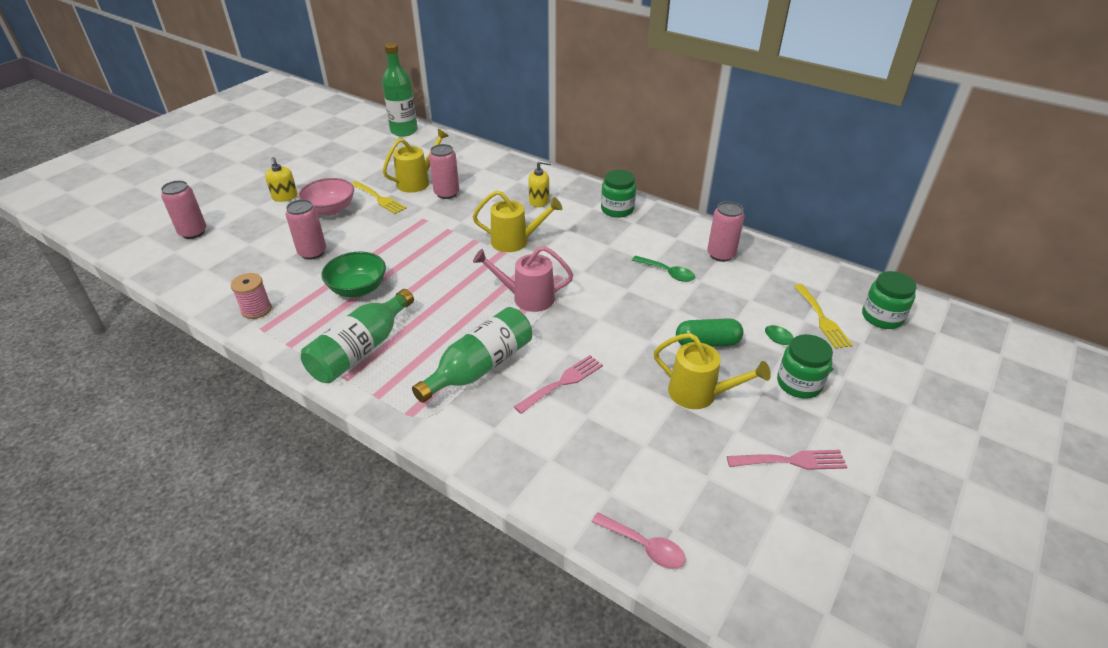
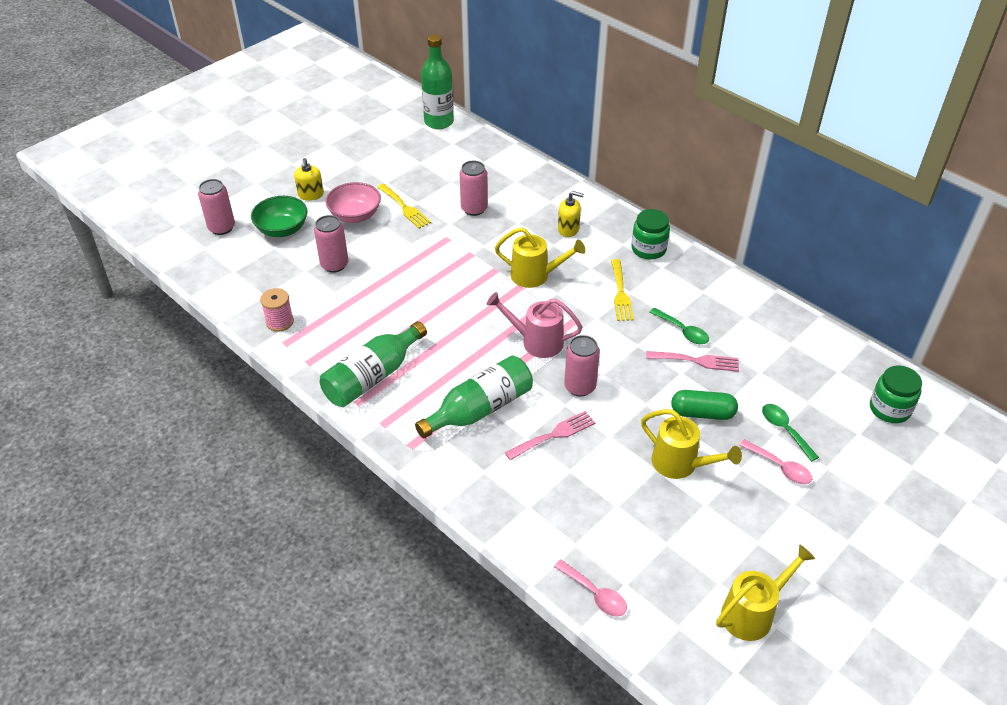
camera: 10 degrees right, 5 degrees up
(358, 289) = (375, 311): green bowl -> green bowl (282, 229)
(418, 181) = (446, 190): yellow watering can -> yellow watering can (753, 612)
(721, 254) = (744, 317): pink can -> pink can (580, 387)
(791, 461) = (748, 540): pink fork -> pink fork (696, 361)
(799, 383) = (780, 467): green jar -> pink spoon
(822, 319) = (826, 402): yellow fork -> yellow fork (620, 293)

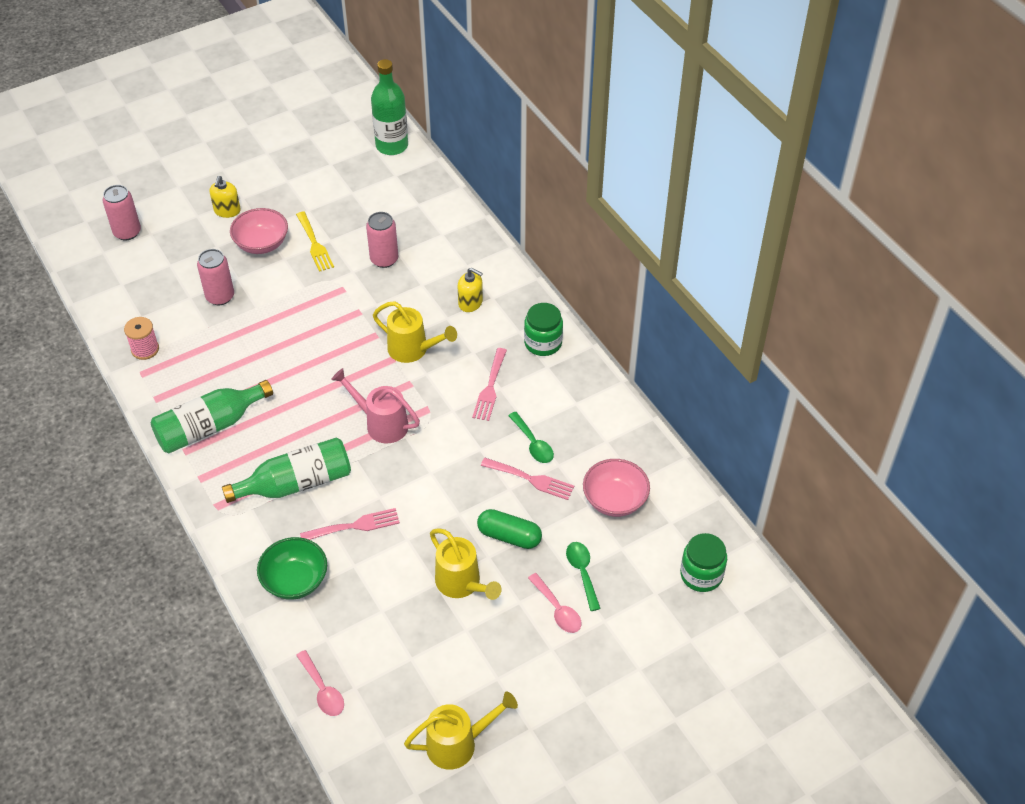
camera: 15 degrees right, 5 degrees up
(282, 229) = (184, 246): green bowl -> green bowl (295, 580)
(580, 387) = (402, 481): pink can -> none
(620, 293) = (490, 388): yellow fork -> pink fork
(779, 363) = (615, 500): none -> pink bowl

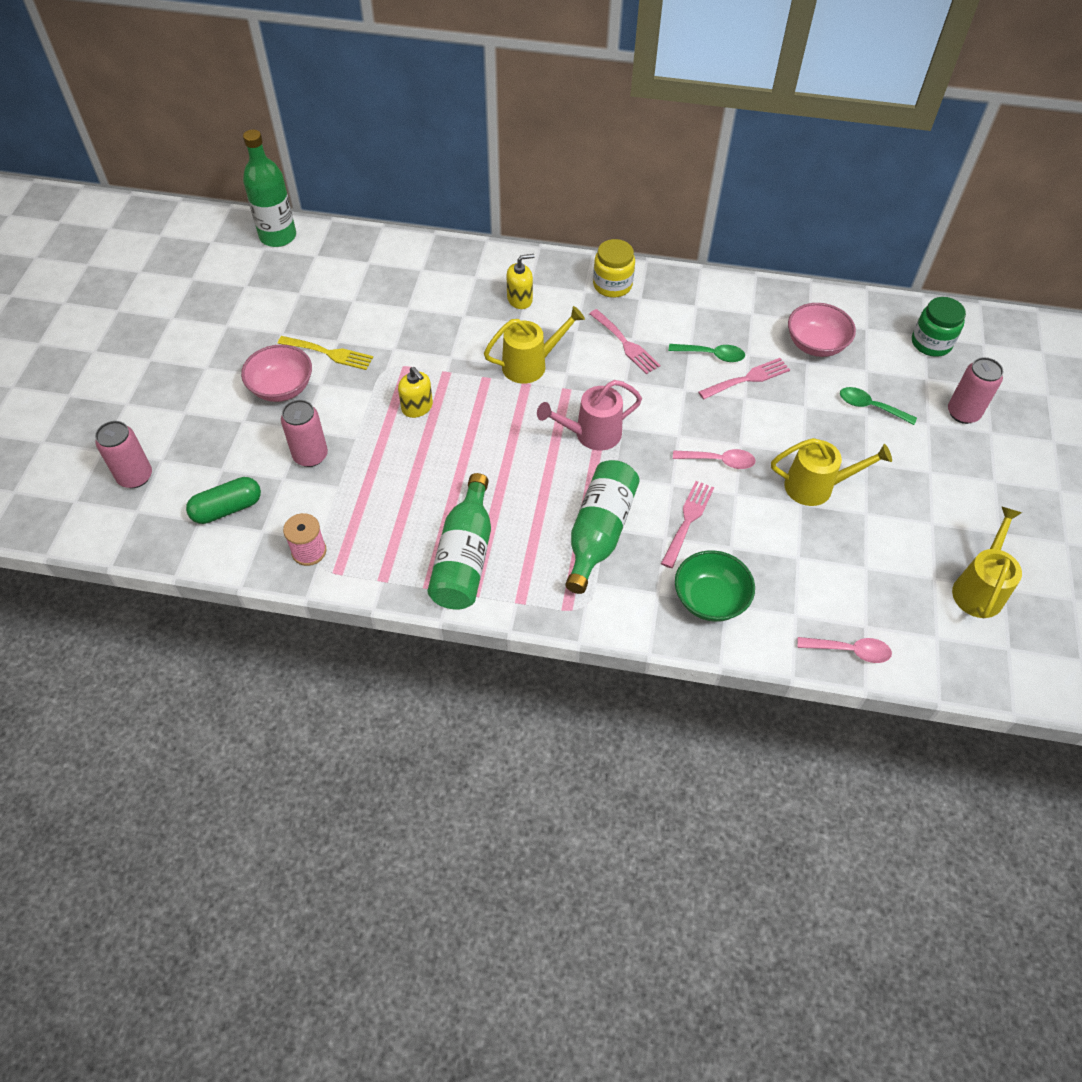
camera: 50 degrees left, 5 degrees up
(227, 211) = (207, 387): yellow soap dispenser -> yellow soap dispenser (417, 407)
(384, 259) = (405, 320): pink can -> pink can (963, 413)
(509, 536) = (793, 427): green capsule -> green capsule (227, 509)
(543, 343) = (612, 285): green jar -> yellow jar
(557, 609) = (894, 444): pink spoon -> pink spoon (719, 461)

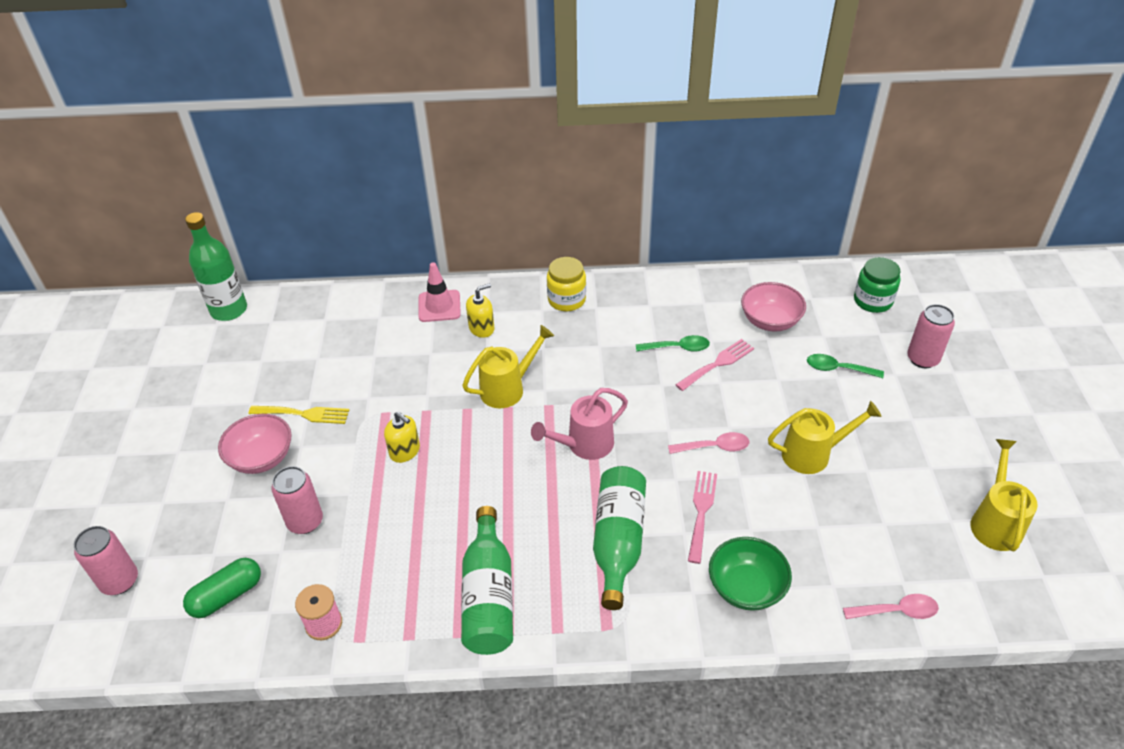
camera: 10 degrees left, 10 degrees down
(483, 269) = (439, 306): none -> pink traffic cone
(625, 344) = (594, 352): pink fork -> none

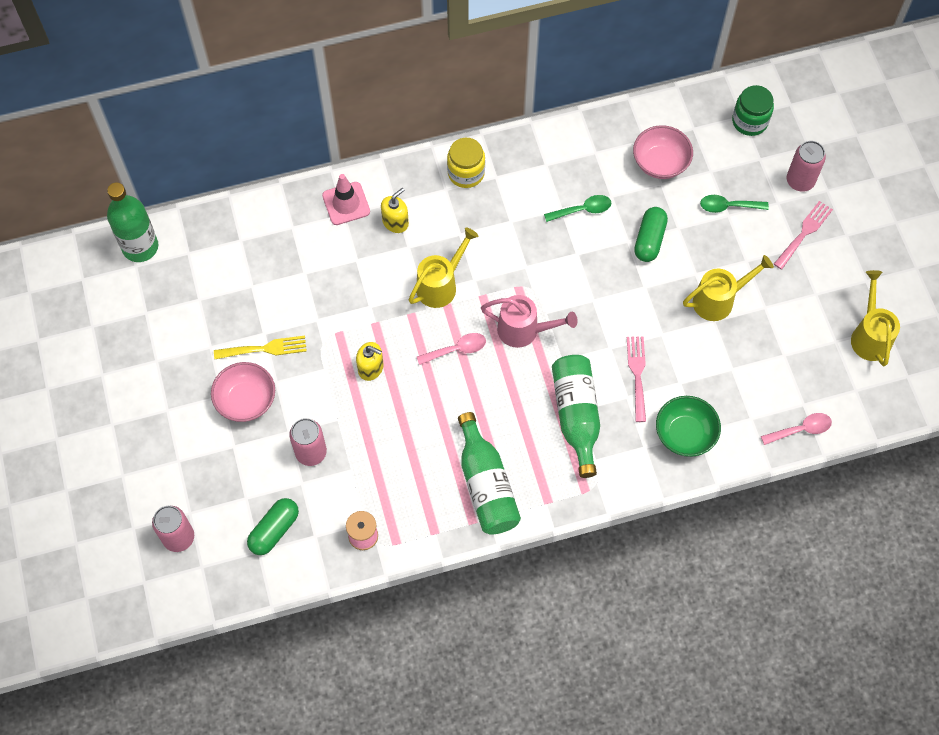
camera: 15 degrees left, 20 degrees up
(584, 445) = (524, 330): pink watering can -> pink watering can turned 120 degrees counterclockwise
(714, 447) = (636, 310): pink spoon -> pink spoon (456, 349)
(717, 364) = (622, 221): pink fork -> pink fork (804, 233)
(744, 385) = (649, 240): none -> green capsule

